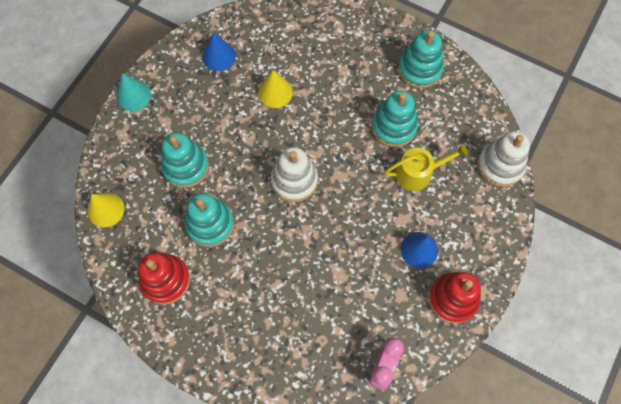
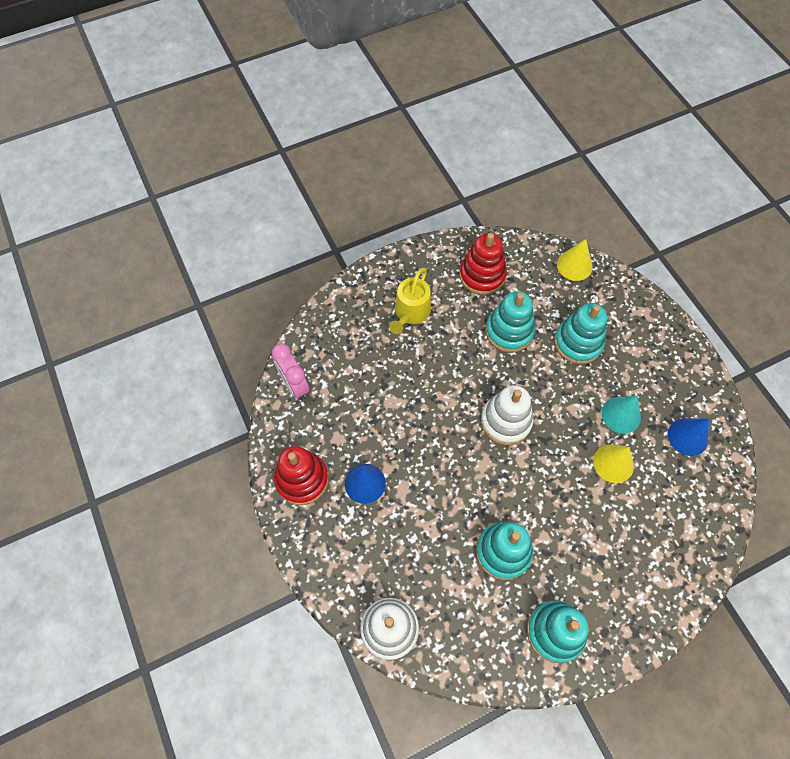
camera: 125 degrees right, 5 degrees down
(133, 95) = (681, 340): turquoise cone -> turquoise cone (621, 415)
(418, 173) = (438, 538): yellow watering can -> yellow watering can (411, 312)

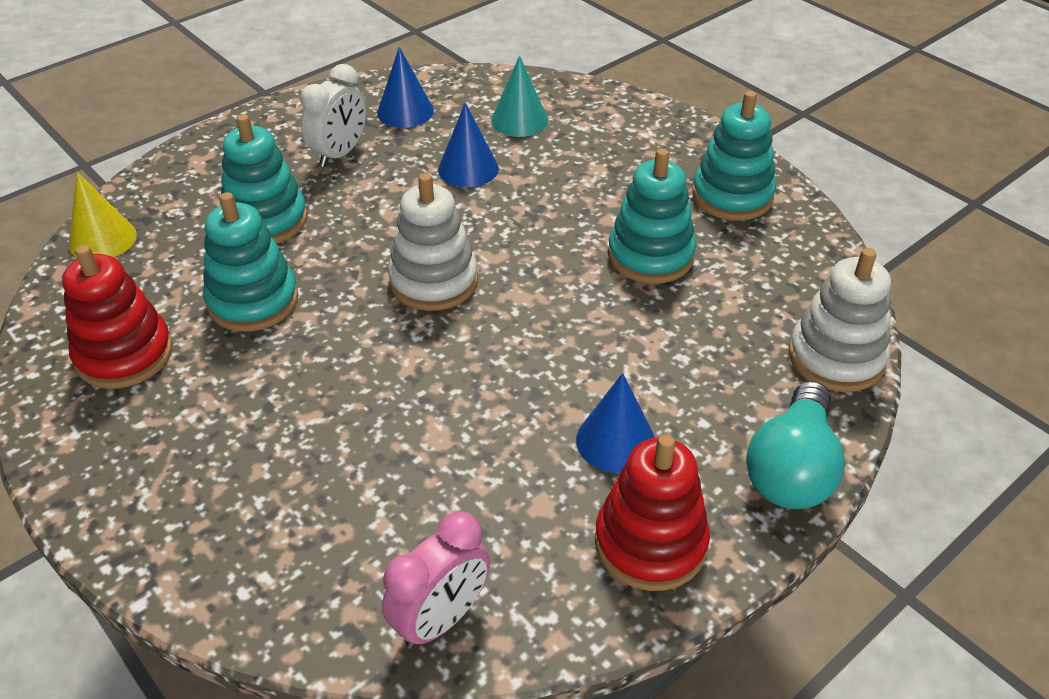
camera: 105 degrees left, 20 degrees down
(321, 565) = (792, 468): none -> turquoise light bulb
(411, 312) = (222, 448): yellow watering can -> none
(613, 463) = (468, 169): yellow cone -> blue cone
(621, 415) = (387, 168): turquoise cone -> turquoise cone (519, 120)
(641, 389) = (340, 154): none -> white clock

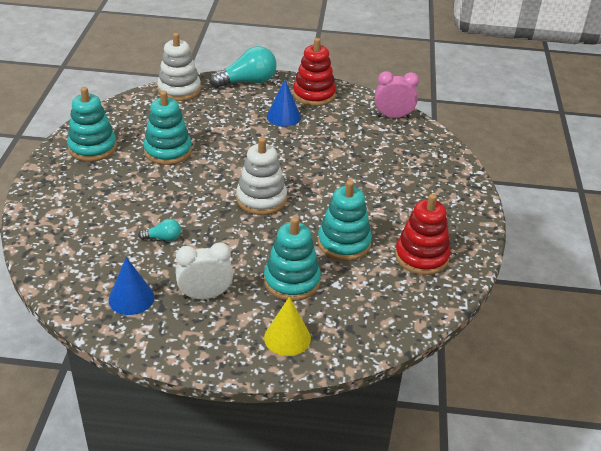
camera: 135 degrees left, 5 degrees down
(102, 239) = (383, 330): yellow cone -> yellow cone (287, 338)
(468, 169) = (163, 238): blue cone -> turquoise light bulb
(519, 120) = (92, 246): turquoise cone -> none

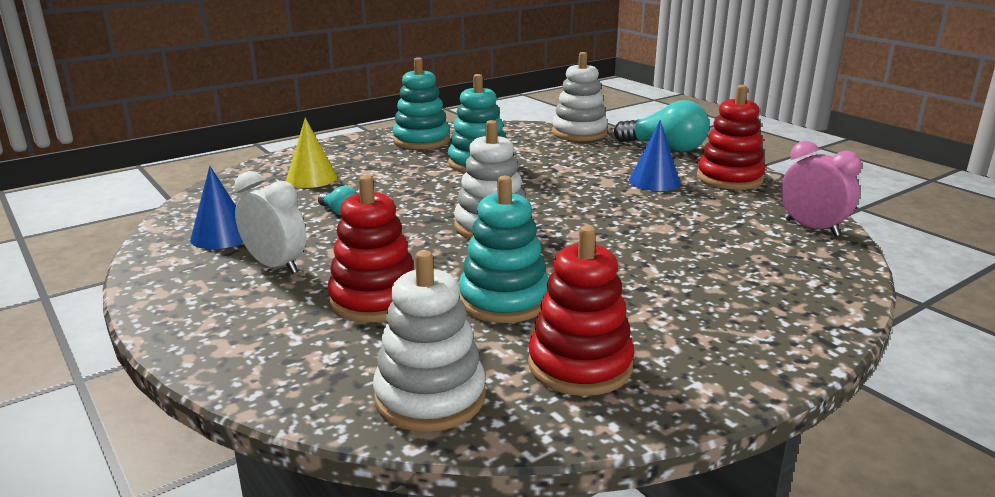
camera: 50 degrees right, 15 degrees down
(287, 338) = (260, 341): yellow cone -> yellow cone (311, 178)
(292, 281) = (375, 300): turquoise stacking toy -> red stacking toy
(398, 310) = (430, 397): none -> white stacking toy

